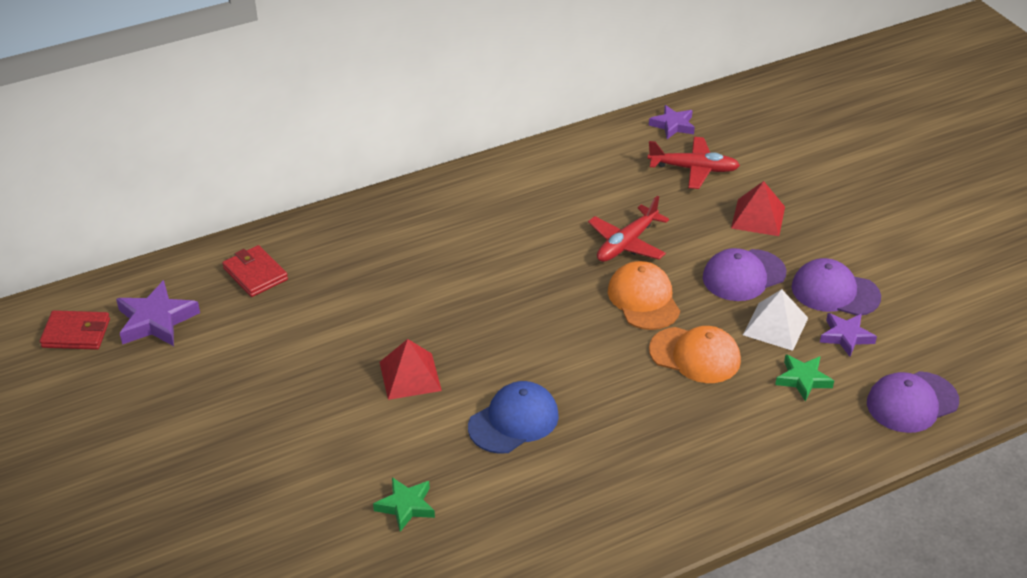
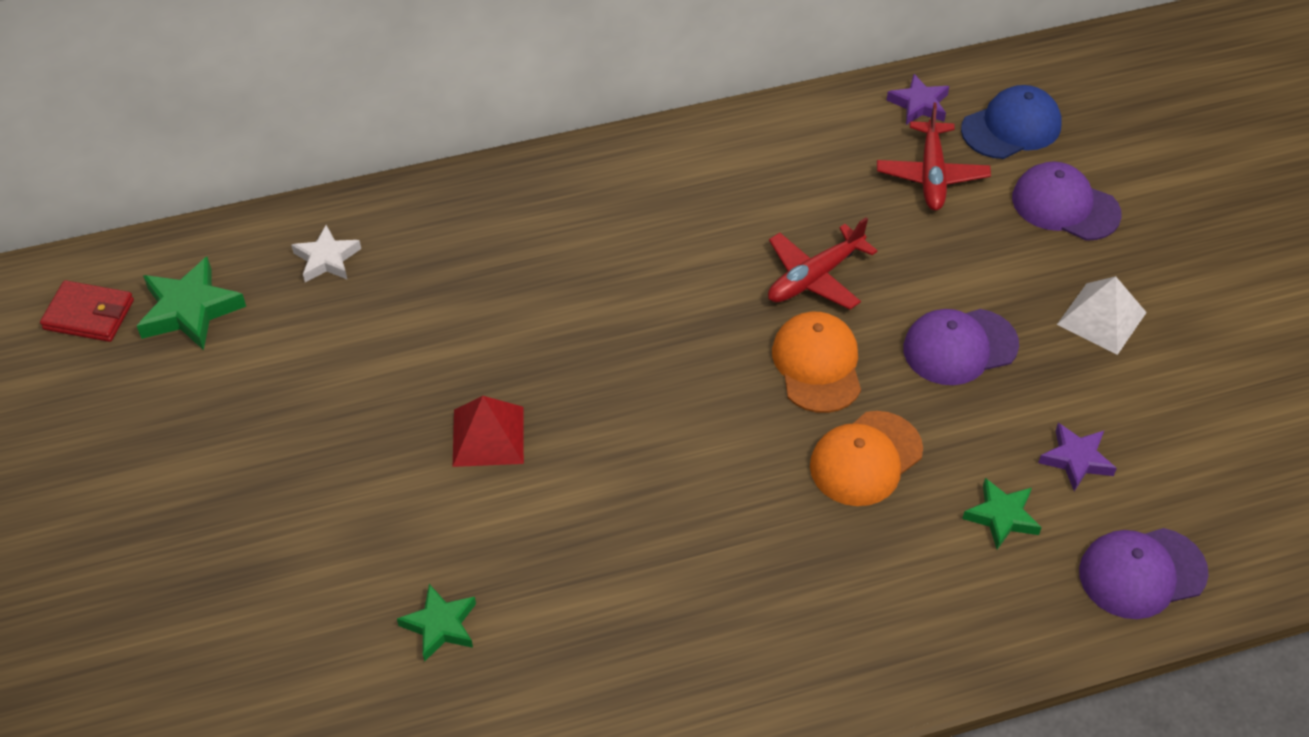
camera: 10 degrees right, 10 degrees up
(156, 320) = (190, 310): purple star -> green star
(255, 274) = (327, 259): red wallet -> white star
(513, 421) = (605, 522): blue cap -> blue cap (1011, 127)
(694, 169) = (931, 175): red plane -> red plane turned 75 degrees clockwise
(695, 355) = (865, 459): orange cap -> orange cap turned 105 degrees clockwise
(758, 217) = (1000, 260): red pyramid -> none
(775, 326) = (984, 430): white pyramid -> white pyramid (1101, 318)
(835, 292) = (1078, 389): purple cap -> purple cap (1065, 206)

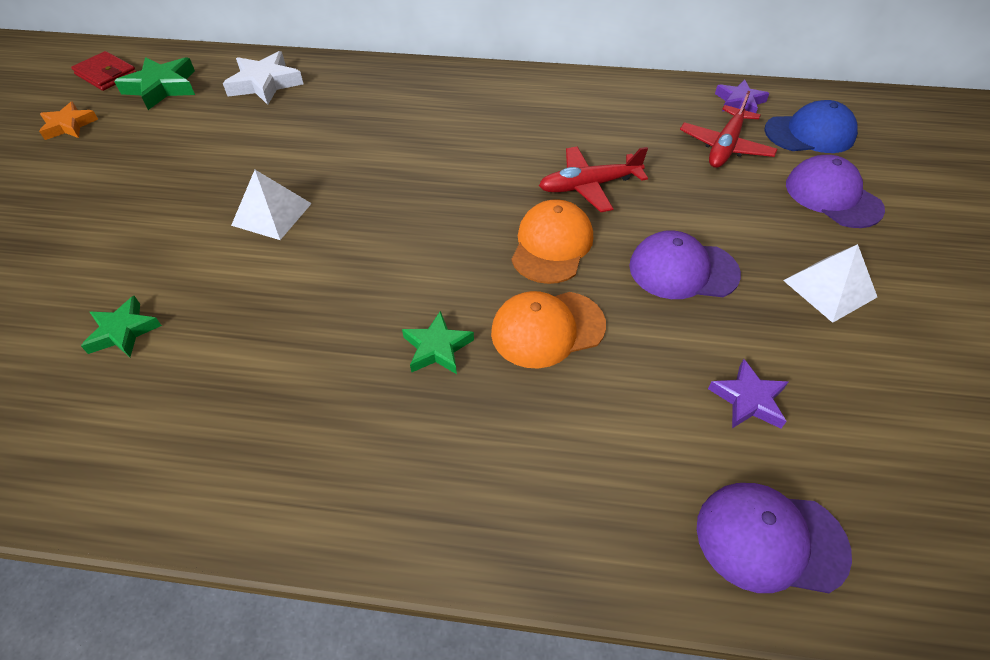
camera: 25 degrees right, 0 degrees up
(117, 408) = (69, 125): none -> orange star
(327, 259) = (265, 84): white star -> white star, size x1.52
(488, 436) = (272, 214): red pyramid -> white pyramid
(1001, 516) = (646, 424): green star -> green star (437, 348)

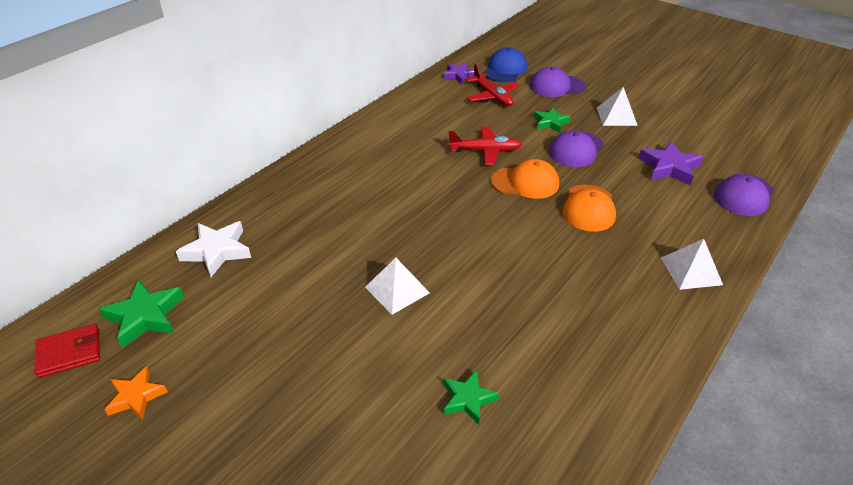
camera: 60 degrees left, 10 degrees down
(437, 348) = (578, 252): green star -> green star (550, 123)
(483, 502) = (691, 271): none -> white pyramid
(552, 245) = (525, 182): orange cap -> orange cap turned 135 degrees clockwise
(588, 186) = (485, 151): red plane -> red plane turned 105 degrees counterclockwise
(748, 399) = (669, 167): purple star -> purple star, size x1.52

